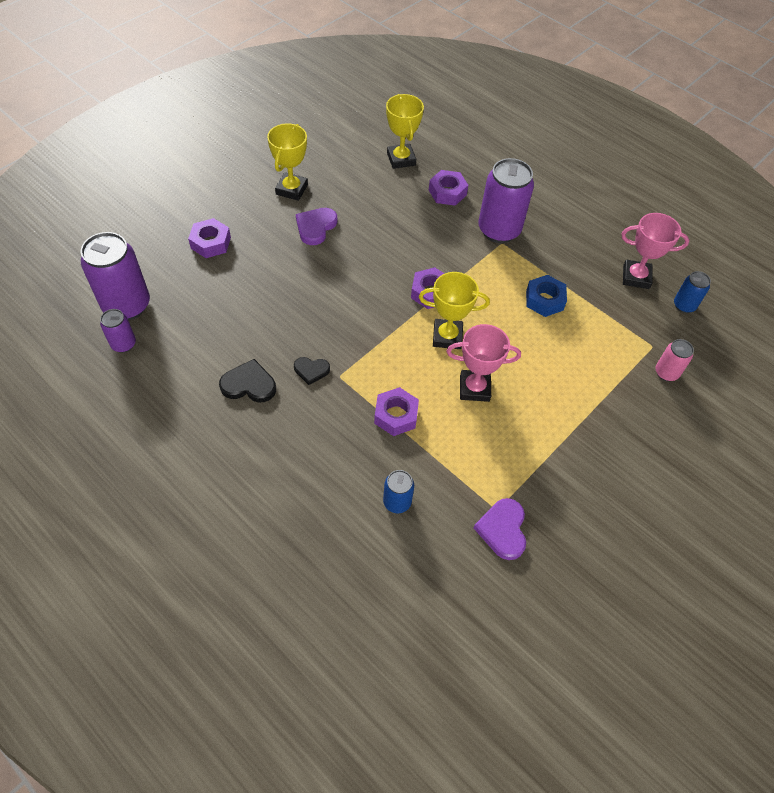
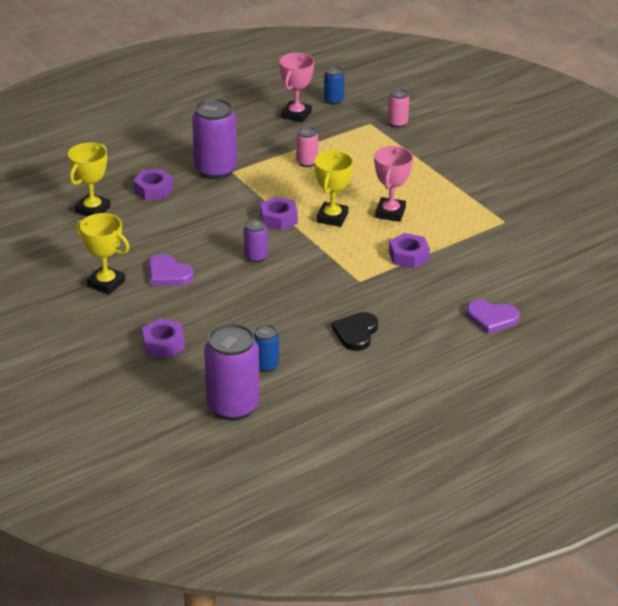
camera: 75 degrees left, 20 degrees down
(123, 344) = (285, 410): purple can -> purple can (256, 257)
(311, 370) = (349, 295): black heart -> none
(397, 502) = (491, 267): blue can -> blue can (265, 365)
(401, 159) = (92, 209): yellow trophy -> yellow trophy turned 60 degrees counterclockwise
(503, 529) = (522, 222): purple heart -> purple heart (491, 318)
(544, 300) = (307, 162): blue nut -> pink can

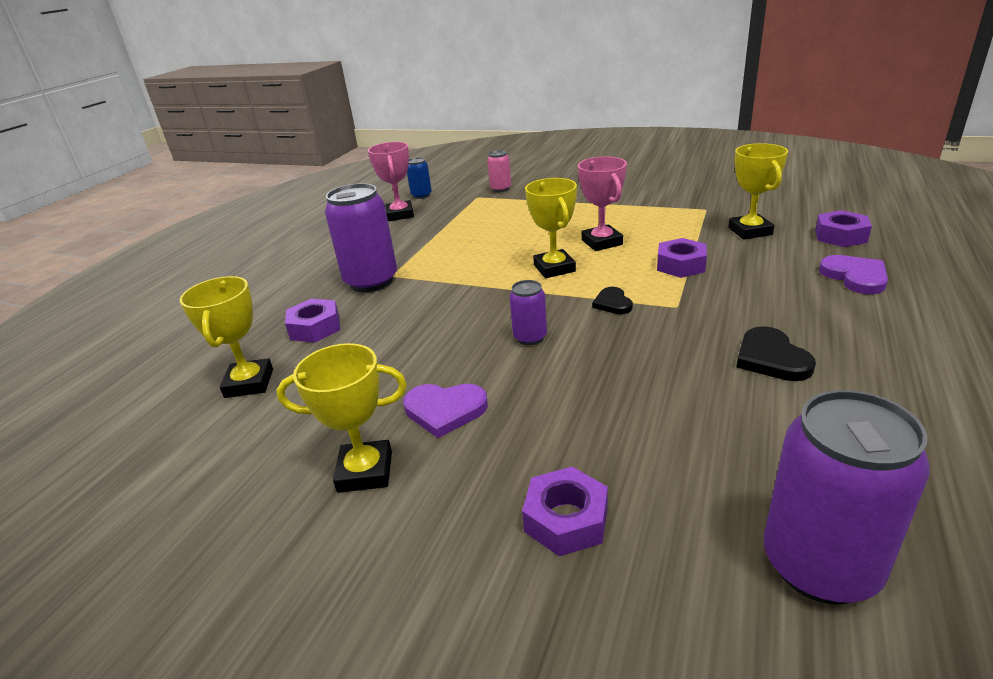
camera: 30 degrees left, 5 degrees down
(265, 365) = (749, 462): blue can -> none
(278, 219) = (501, 292): purple nut -> purple nut (840, 236)
(307, 162) = (460, 240): pink can -> none
(328, 260) = (612, 303): none -> black heart
(491, 318) = (855, 277): purple heart -> purple heart turned 90 degrees counterclockwise
(496, 255) = (750, 231): none -> yellow trophy

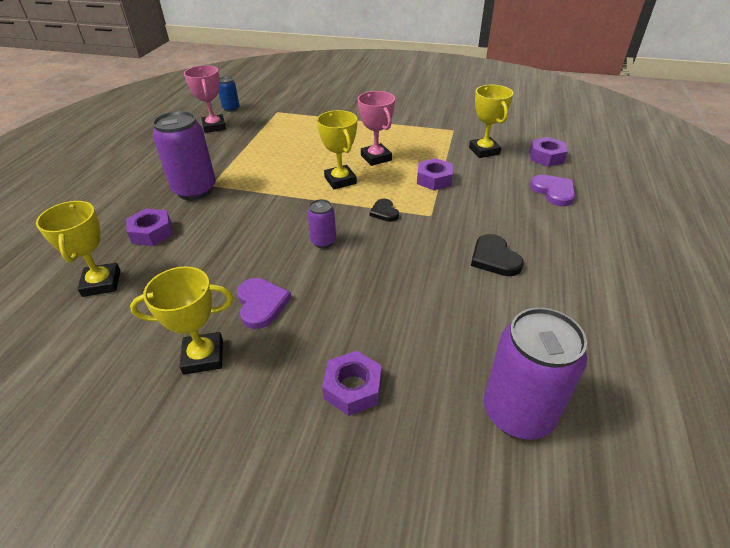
camera: 10 degrees left, 10 degrees up
(445, 410) = (261, 304): purple heart -> purple heart turned 105 degrees counterclockwise
(501, 189) = (296, 105): pink can -> none

